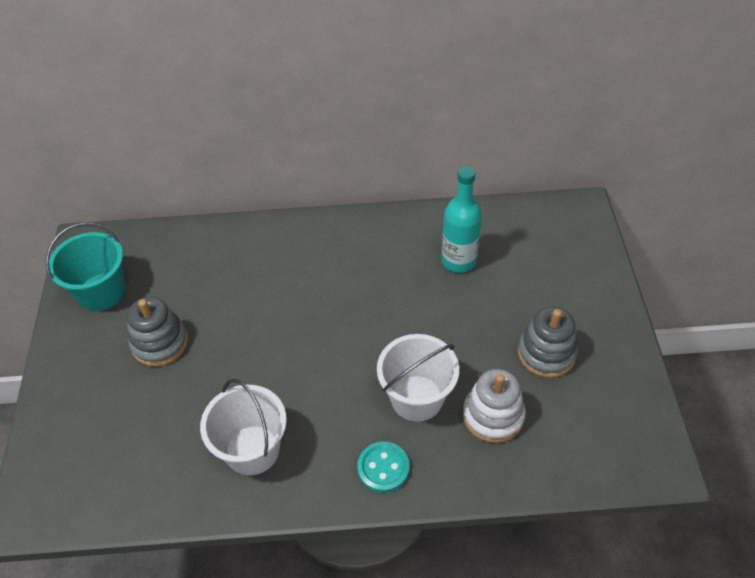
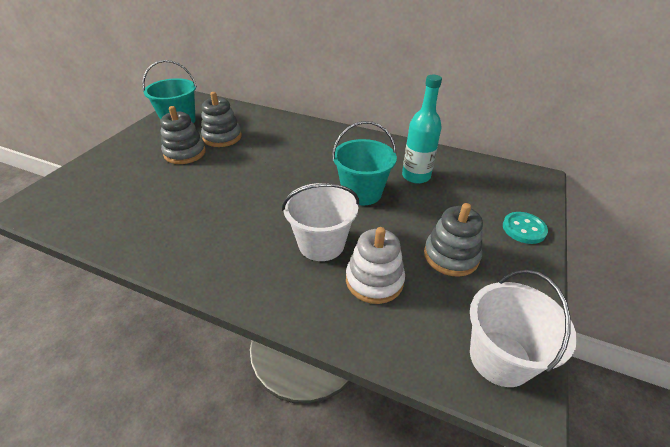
camera: 25 degrees right, 10 degrees down
(186, 295) = (222, 137): none -> grey stacking toy
(252, 450) = (180, 228): white bucket -> white bucket (500, 358)
(383, 468) = (258, 278): turquoise button -> turquoise button (524, 229)
(415, 310) = (361, 192): none -> turquoise bucket

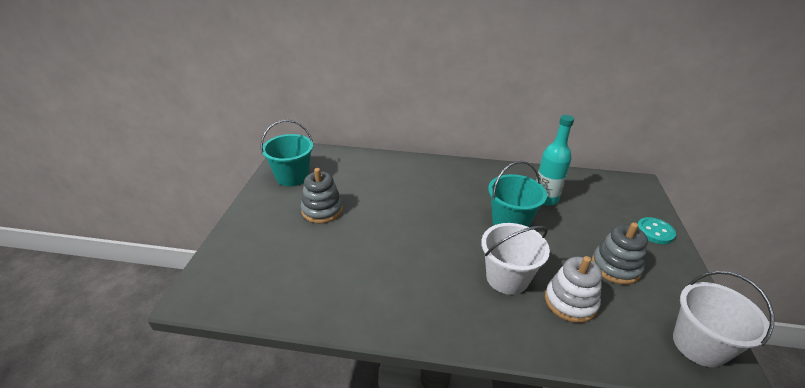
camera: 15 degrees left, 5 degrees down
(222, 137) = (348, 187): grey stacking toy -> none

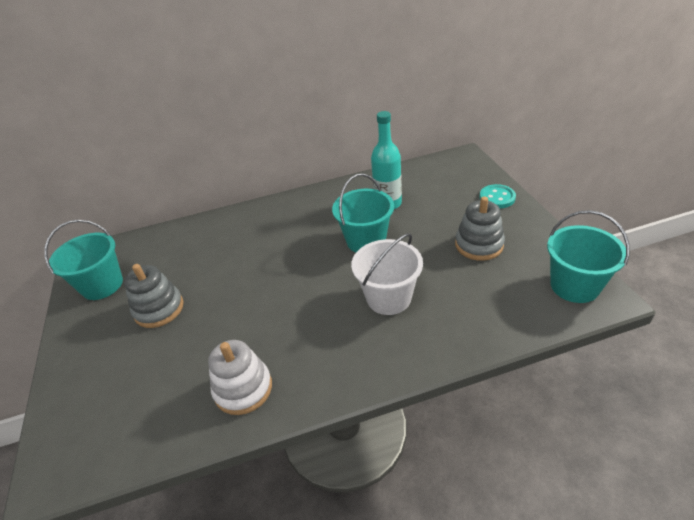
camera: 20 degrees left, 5 degrees up
(570, 302) = (455, 295): white stacking toy -> white stacking toy (243, 388)
(699, 345) = (574, 286): white bucket -> turquoise bucket

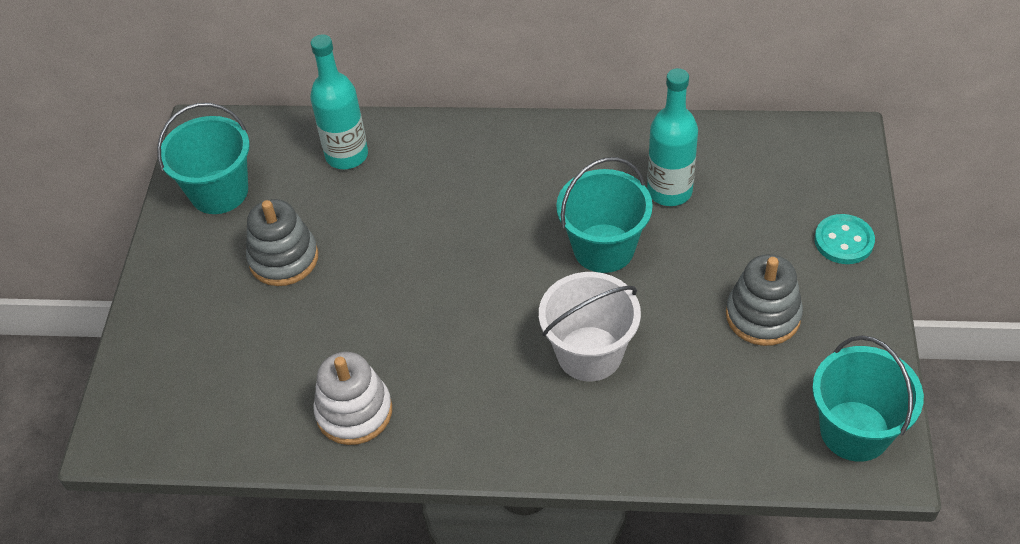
camera: 20 degrees right, 10 degrees up
(184, 242) = (347, 155): none -> turquoise bottle

